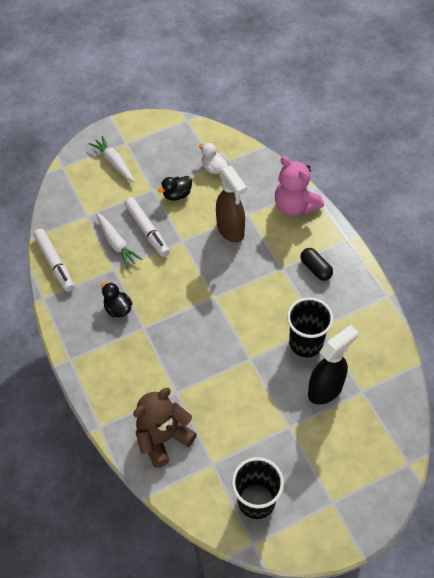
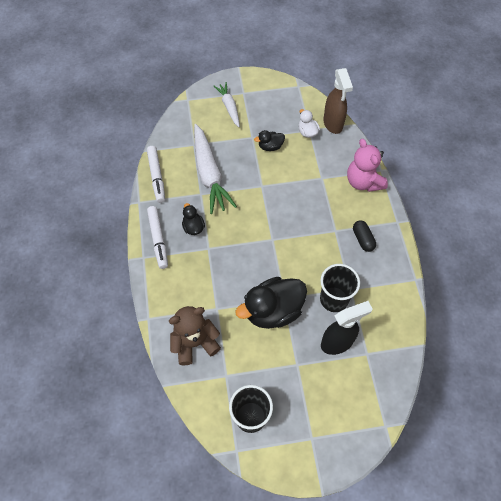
camera: 15 degrees right, 5 degrees up
(117, 244) = (209, 174): white carrot -> white carrot, size x1.73
(147, 230) = (237, 169): white marker -> white marker (158, 239)
(231, 230) = (304, 188): brown spray bottle -> brown spray bottle (333, 124)
(242, 376) = (273, 311): none -> black duck

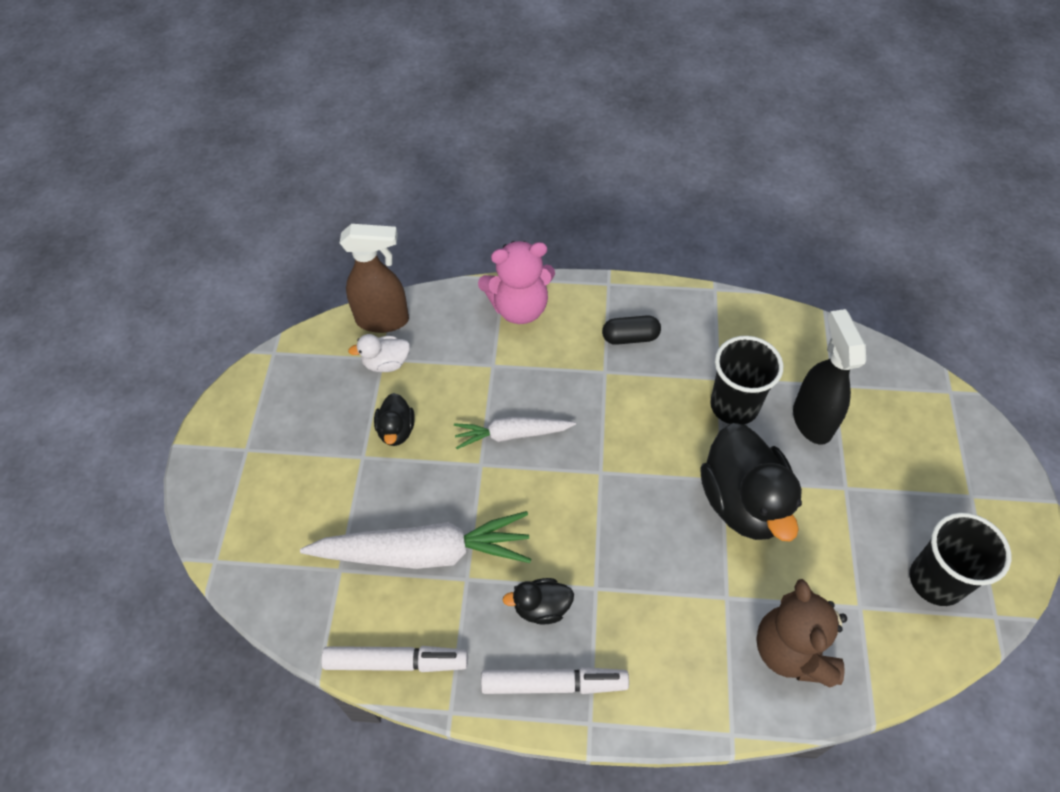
camera: 75 degrees left, 5 degrees down
(229, 107) = (271, 483): white carrot -> white carrot (512, 435)

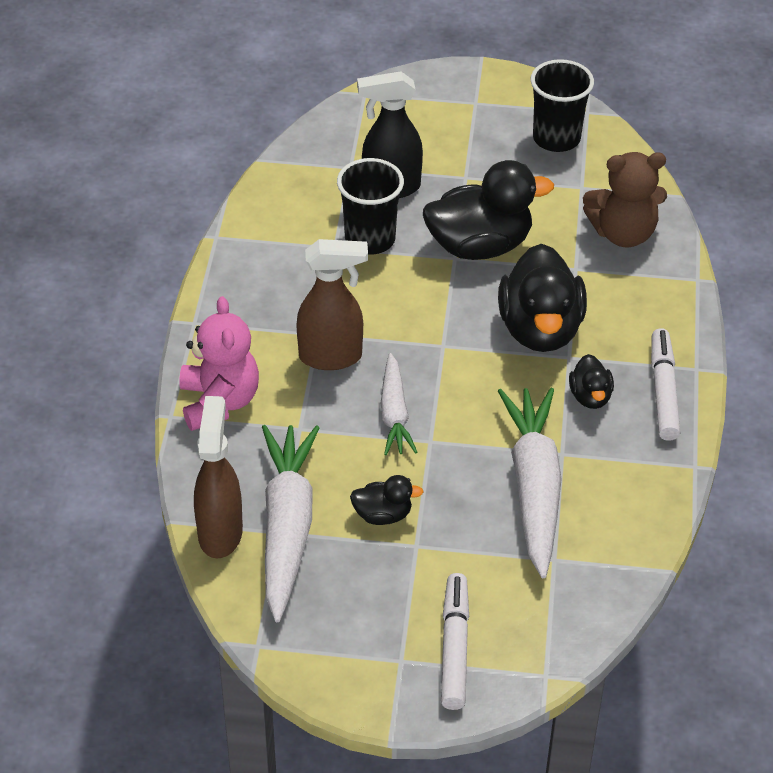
camera: 90 degrees left, 10 degrees down
(386, 363) = (287, 527): white duck -> white carrot
(396, 662) = (650, 507): white marker -> white marker (454, 647)
(577, 383) = (331, 357): none -> brown spray bottle
(630, 337) = (274, 310): black capsule -> none
(631, 560) = (540, 329): none -> black duck

